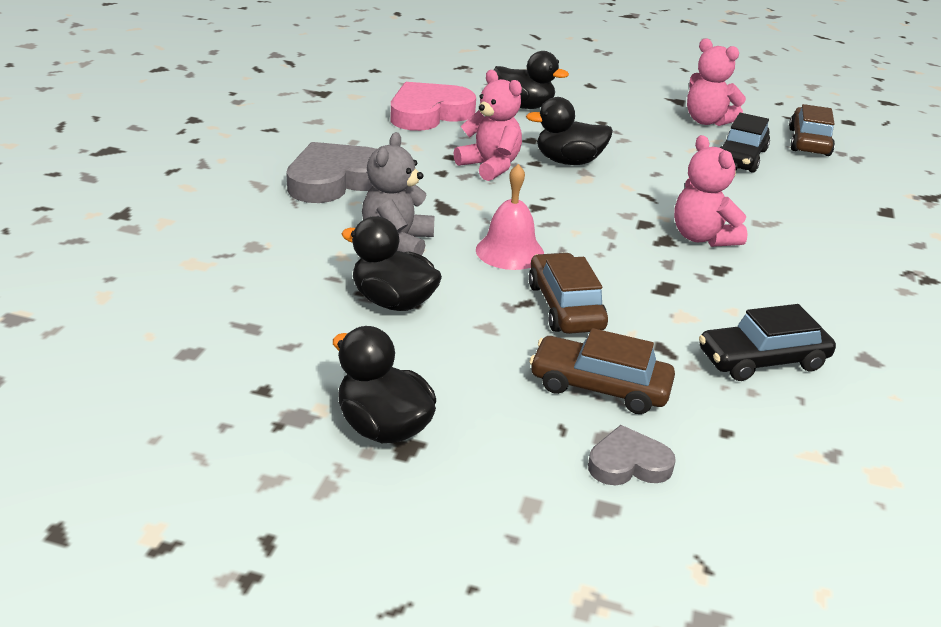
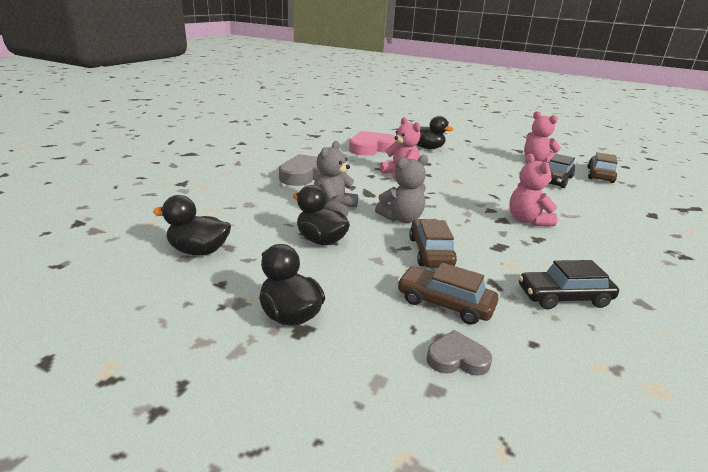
camera: 10 degrees right, 5 degrees down
(509, 251) = (401, 218): pink bell -> grey teddy bear
(568, 162) = (448, 175): black duck -> black duck (199, 251)

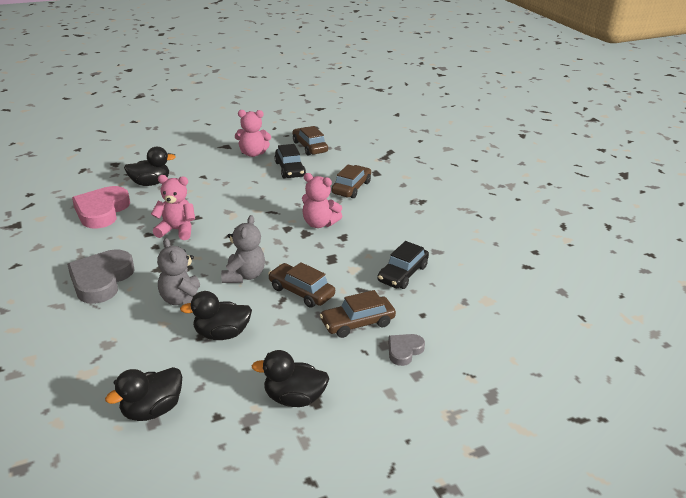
camera: 50 degrees left, 5 degrees up
(604, 213) = (351, 188): none -> brown car

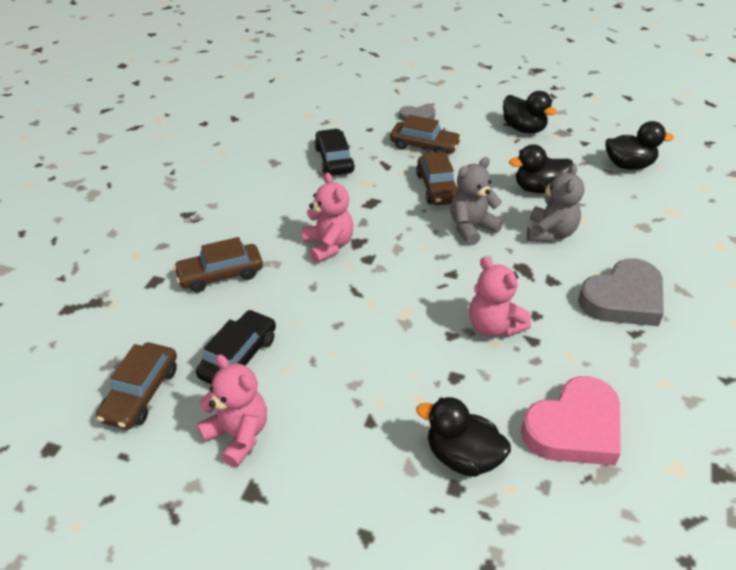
camera: 135 degrees left, 10 degrees up
(221, 334) = (538, 188): black duck -> black duck turned 135 degrees clockwise
(402, 274) = (334, 160): black car -> black car turned 90 degrees counterclockwise

